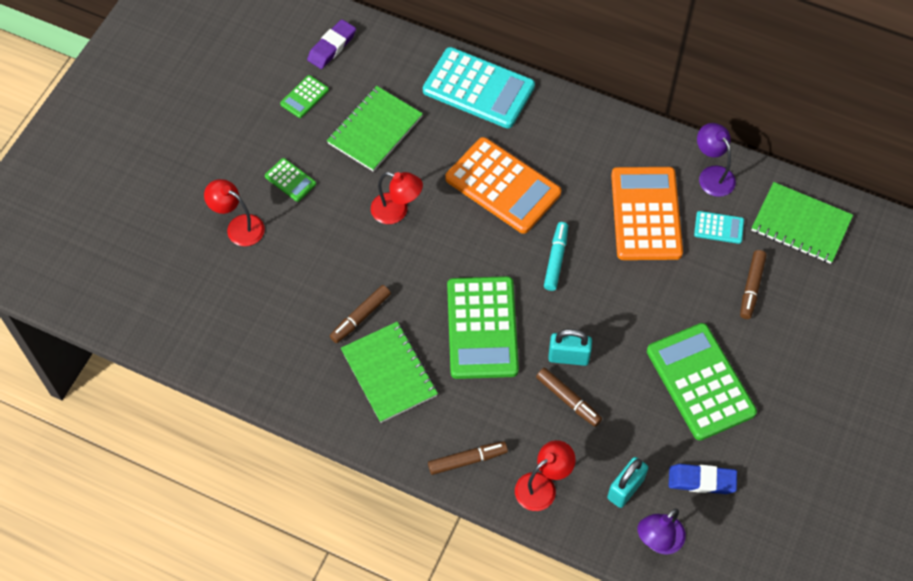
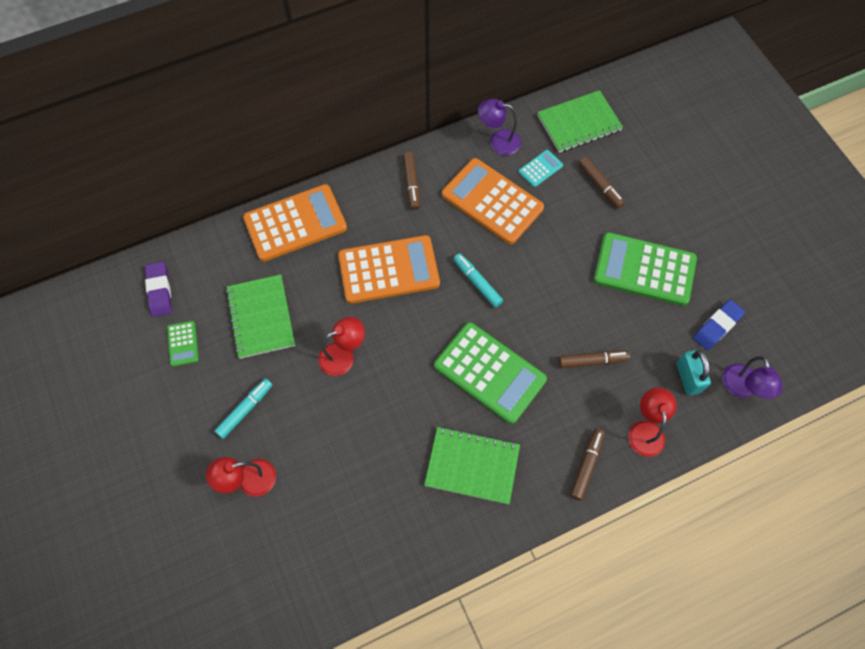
camera: 50 degrees left, 5 degrees up
(290, 180) = (245, 410): green calculator -> turquoise marker
(361, 317) = (408, 450): brown marker -> brown marker (411, 183)
(478, 88) = (295, 223): turquoise calculator -> orange calculator
(568, 357) = (559, 334): turquoise padlock -> none

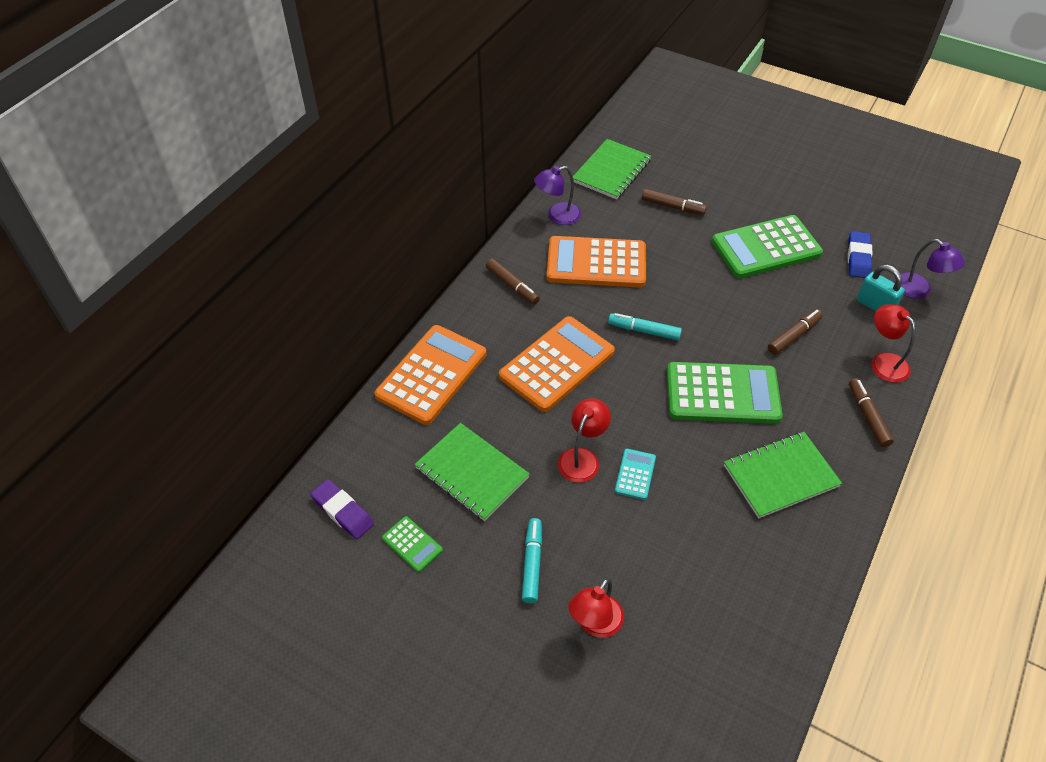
camera: 35 degrees left, 15 degrees down
(540, 169) = (612, 218): turquoise calculator -> turquoise calculator (635, 474)

